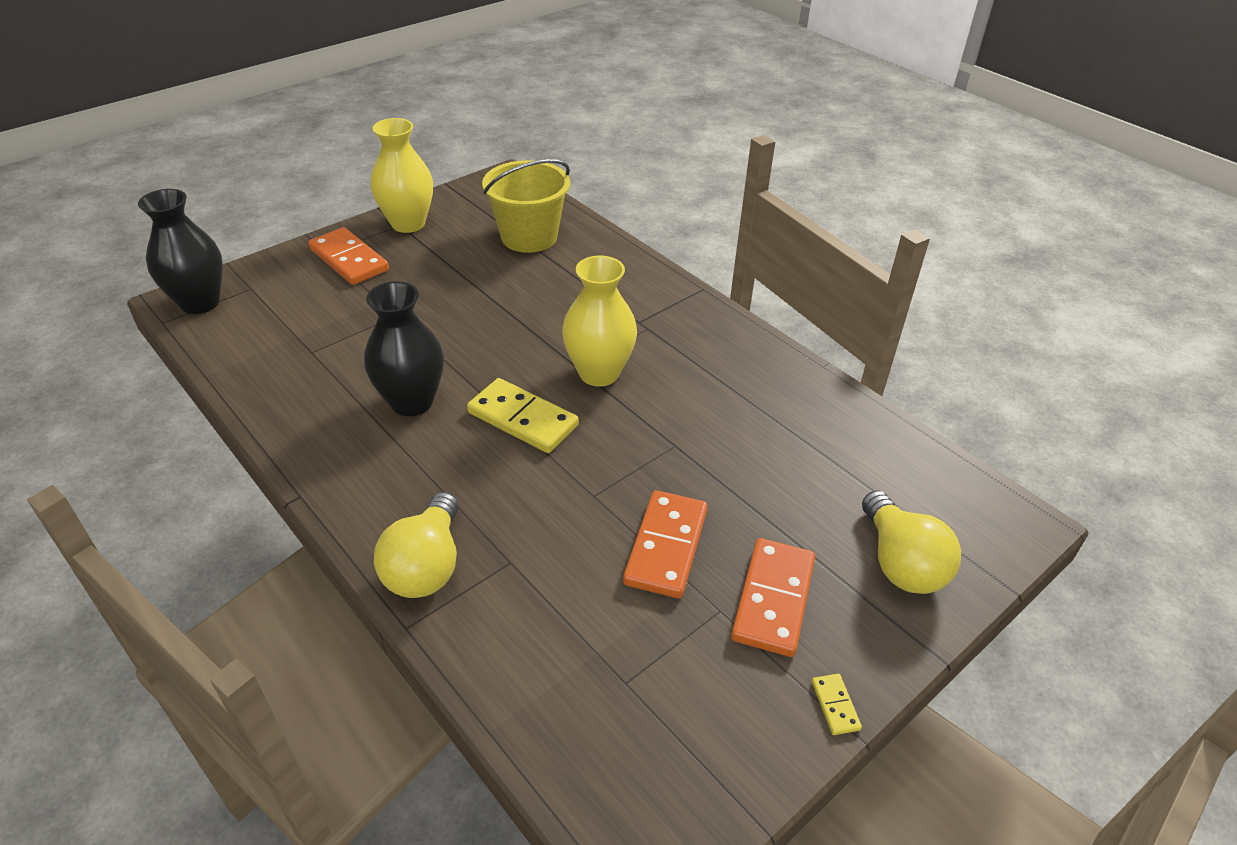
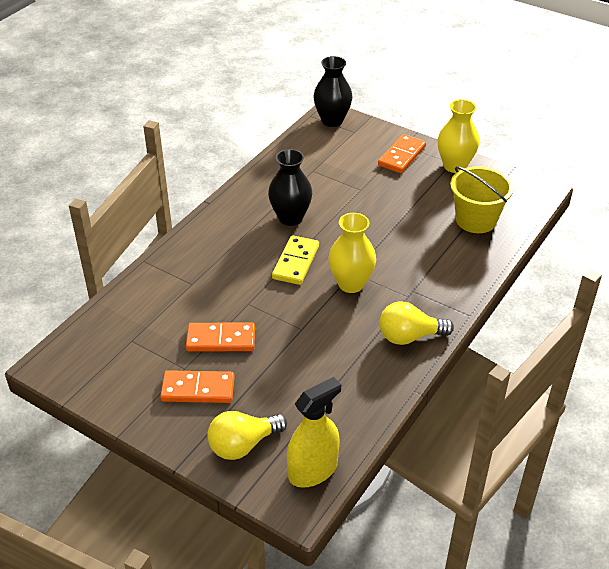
camera: 75 degrees right, 0 degrees up
(426, 566) = (180, 256): yellow light bulb -> yellow light bulb (409, 336)
(835, 705) = (136, 422): yellow domino -> none
(953, 494) = (313, 470): none -> yellow spray bottle

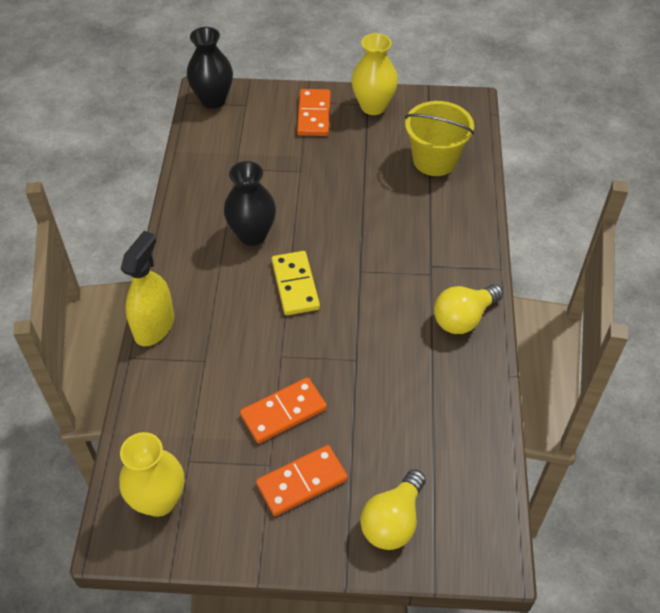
camera: 30 degrees left, 10 degrees up
(313, 470) = (478, 512): yellow spray bottle -> yellow spray bottle (154, 326)
(351, 284) = (367, 285): yellow vase -> yellow vase (159, 500)

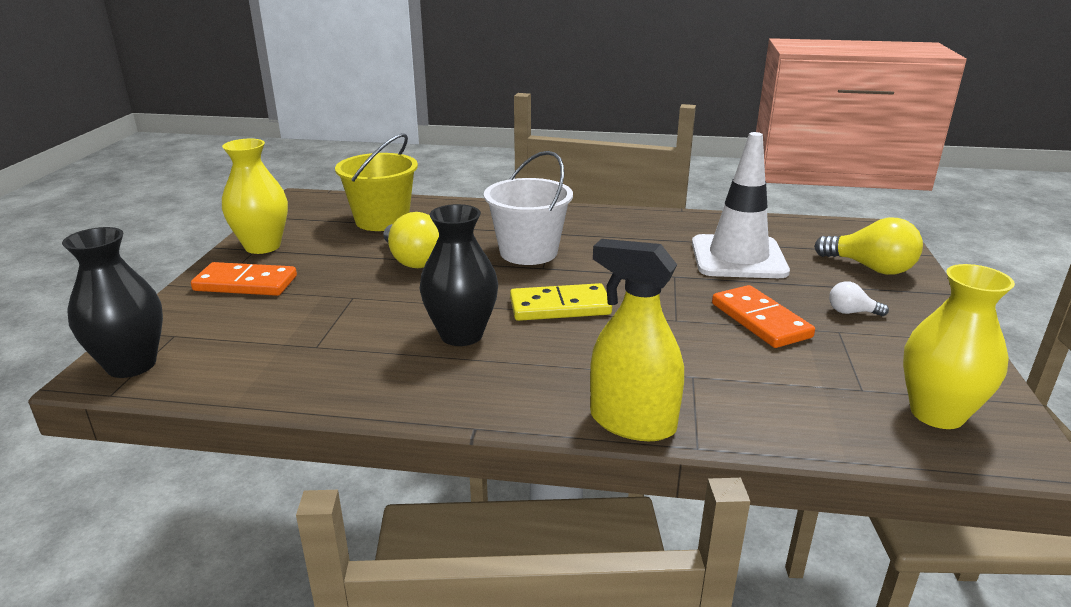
camera: 85 degrees left, 25 degrees down
(302, 482) = (851, 312): orange domino -> white light bulb
(387, 260) = (528, 252): none -> white bucket
(400, 411) = (738, 257): none -> white traffic cone
(463, 318) = (614, 223): yellow light bulb -> yellow light bulb (413, 260)

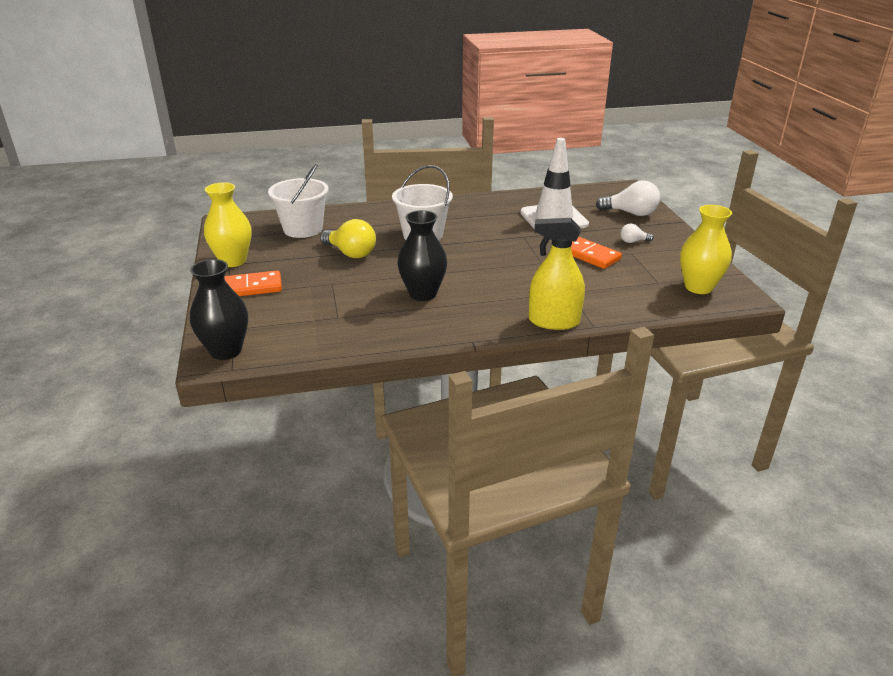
camera: 20 degrees left, 5 degrees up
(382, 220) = (303, 229): yellow bucket -> white bucket
(560, 307) = (469, 267): yellow domino -> none
(870, 268) = (631, 213): yellow light bulb -> white light bulb

